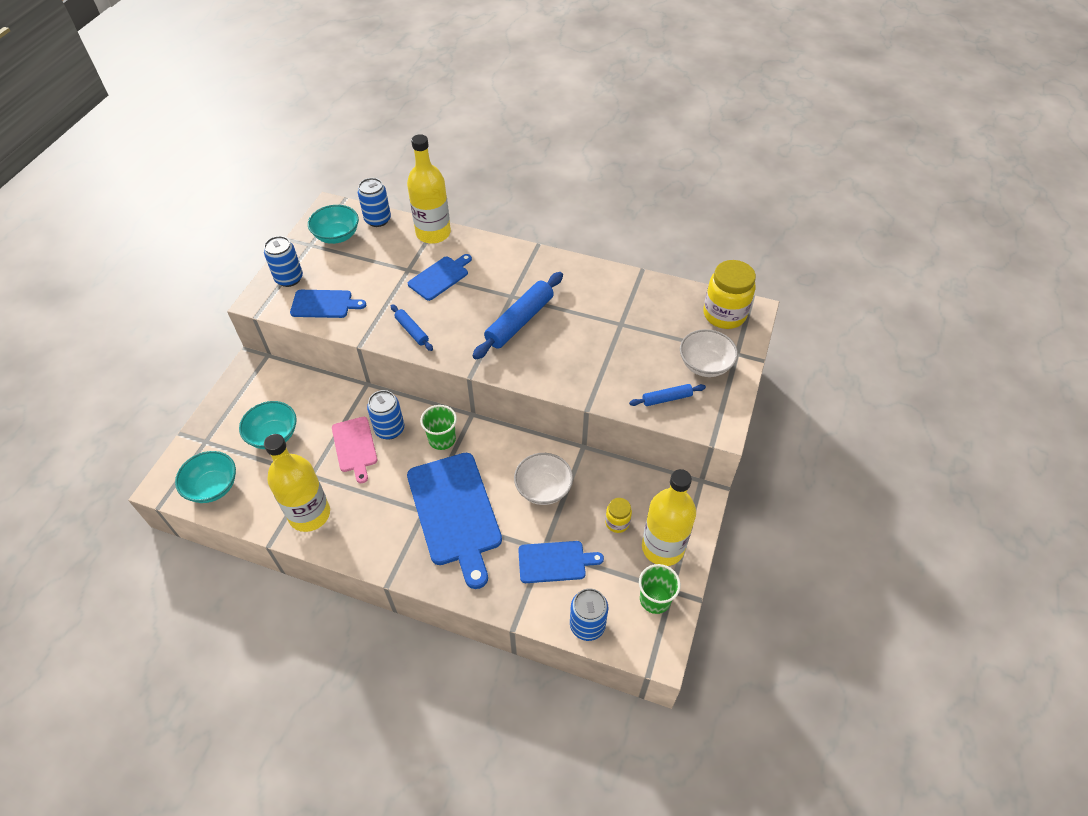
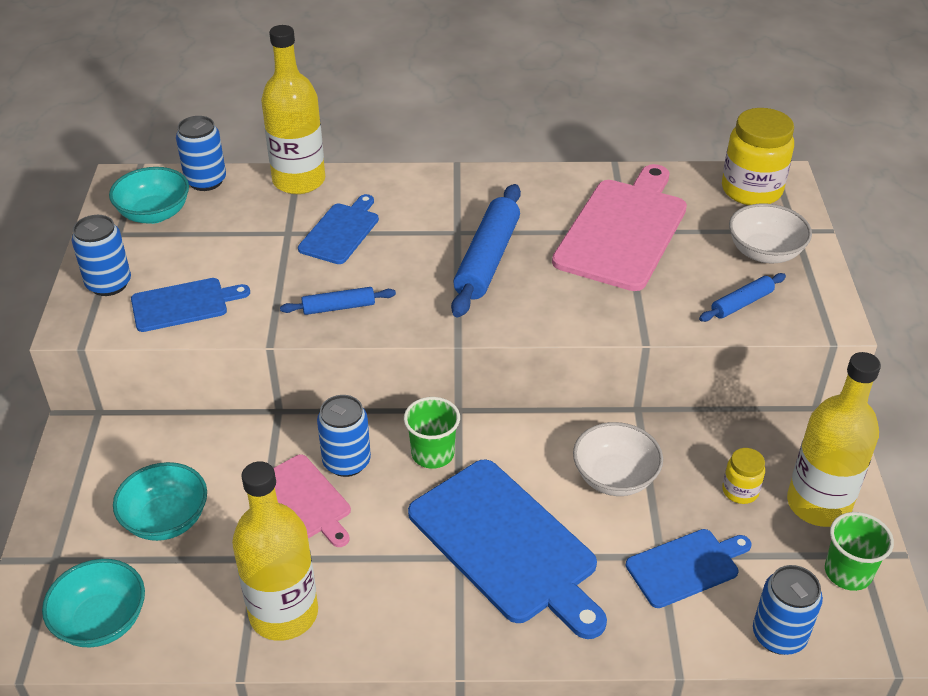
camera: 20 degrees left, 10 degrees down
(412, 331) = (338, 307): blue rolling pin -> blue rolling pin turned 45 degrees counterclockwise
(619, 323) = (623, 230): none -> pink cutting board

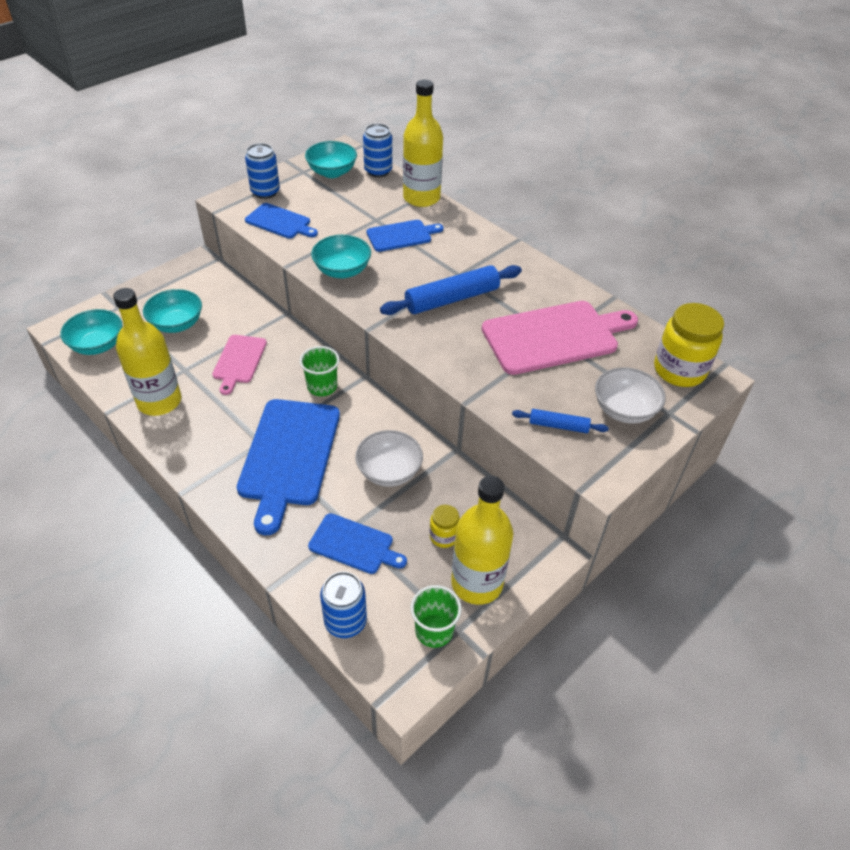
camera: 45 degrees right, 5 degrees up
(338, 307) = (342, 271): blue rolling pin -> turquoise bowl
(346, 462) = (280, 359): blue can -> none

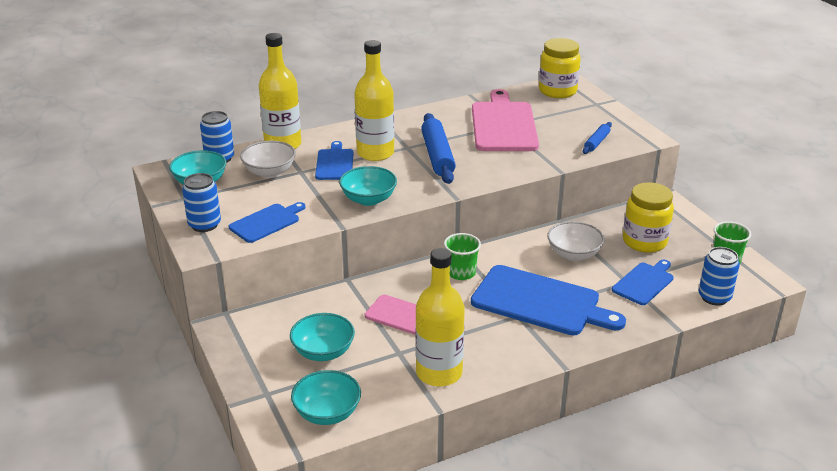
camera: 70 degrees left, 15 degrees down
(444, 536) = (644, 242): yellow jar -> yellow jar, size x1.96
(477, 583) = (688, 236): yellow bottle -> yellow bottle (375, 153)
(624, 410) = (589, 117): white bowl -> white bowl (269, 172)

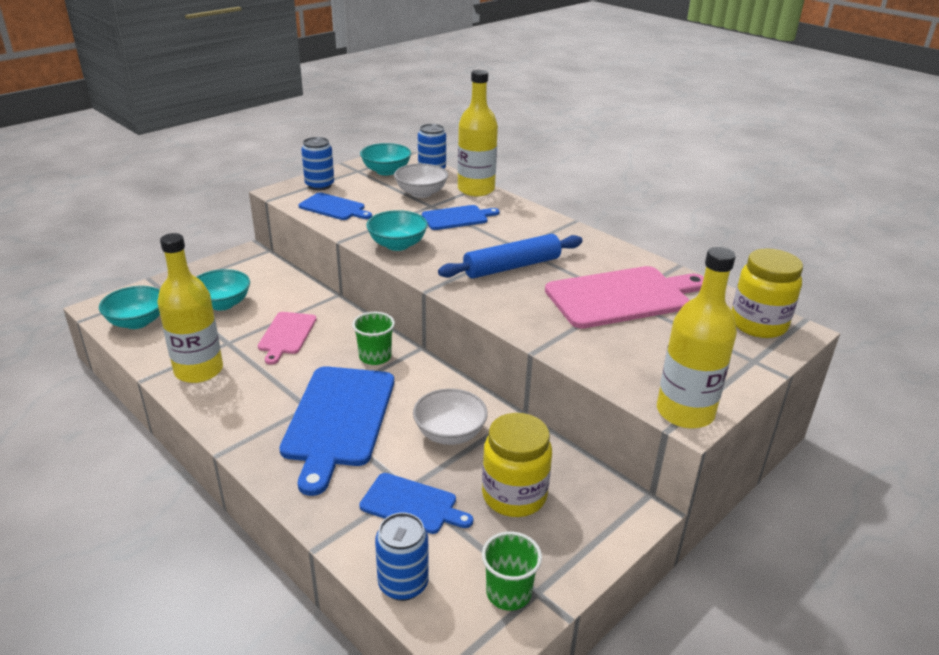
camera: 70 degrees right, 0 degrees up
(375, 153) = (492, 233): yellow bottle -> yellow bottle (685, 412)
(596, 142) = (636, 372): blue rolling pin -> none

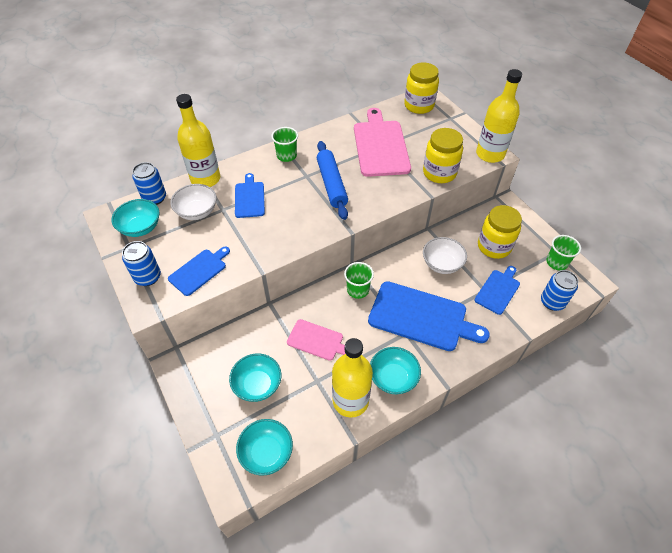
camera: 75 degrees left, 20 degrees up
(397, 245) = (280, 238): turquoise bowl -> turquoise bowl (393, 378)
(549, 230) = (286, 156): none -> green cup
(594, 356) = (439, 173): none -> yellow jar

